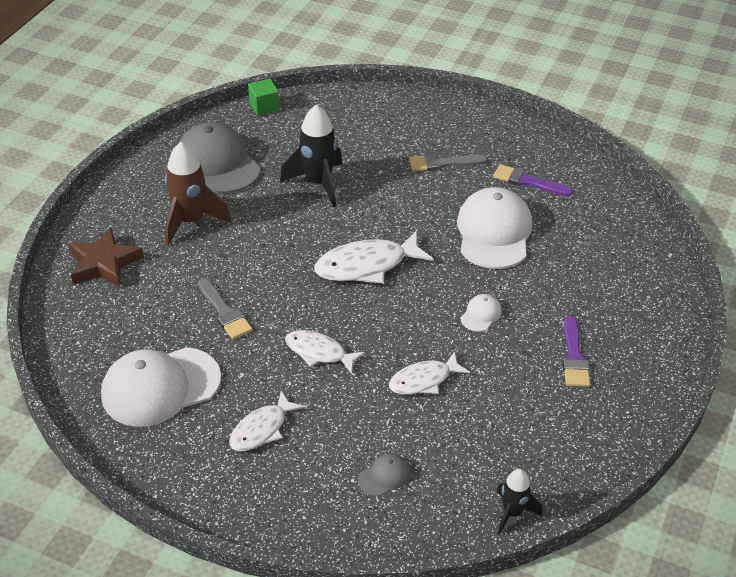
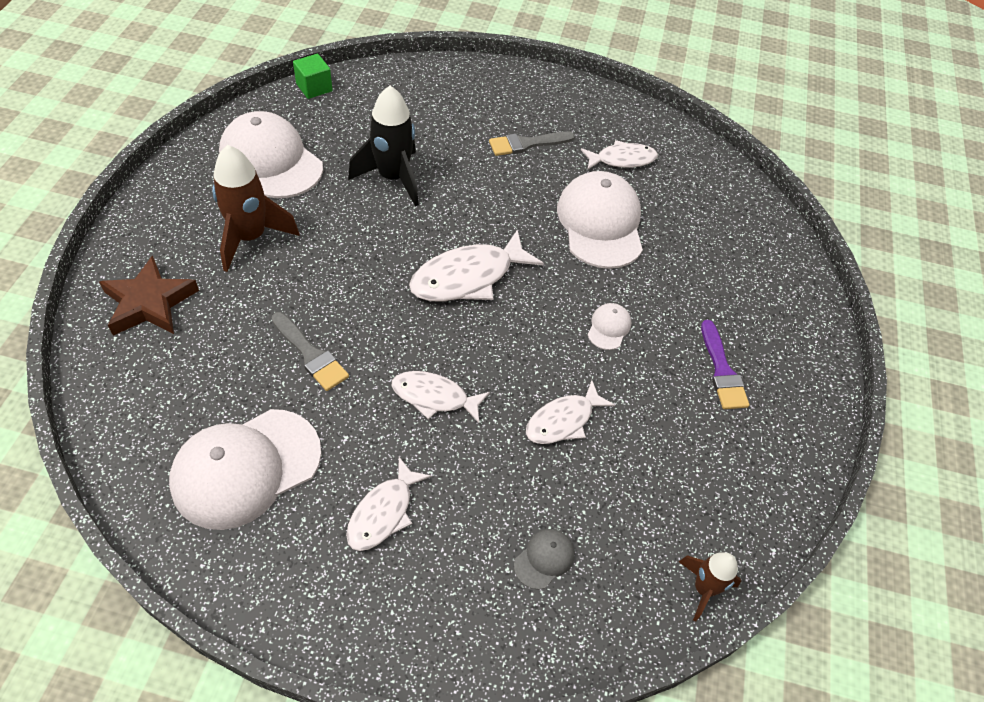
camera: 15 degrees left, 10 degrees up
(218, 163) = (271, 160): grey cap -> white cap
(512, 513) = (703, 588): black rocket -> brown rocket
(527, 181) = (622, 159): purple brush -> white fish

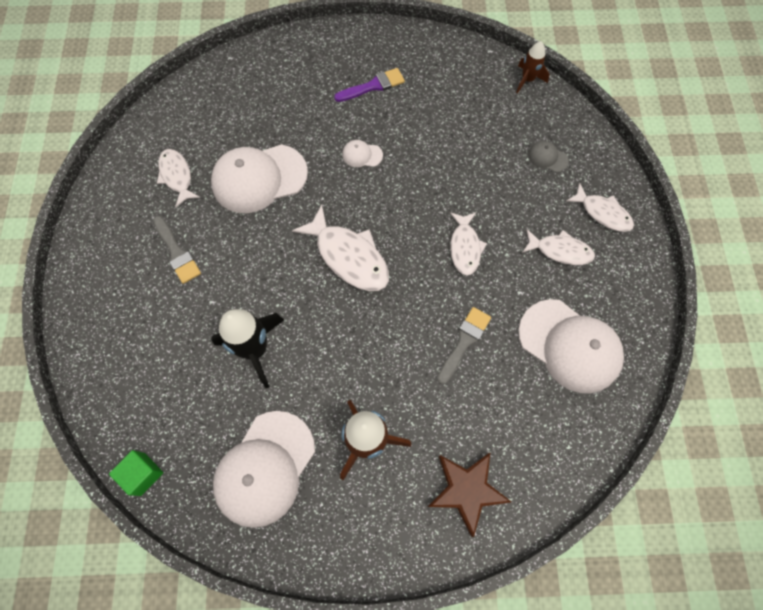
camera: 100 degrees left, 15 degrees up
(563, 420) = (450, 167): white fish -> white fish (602, 213)

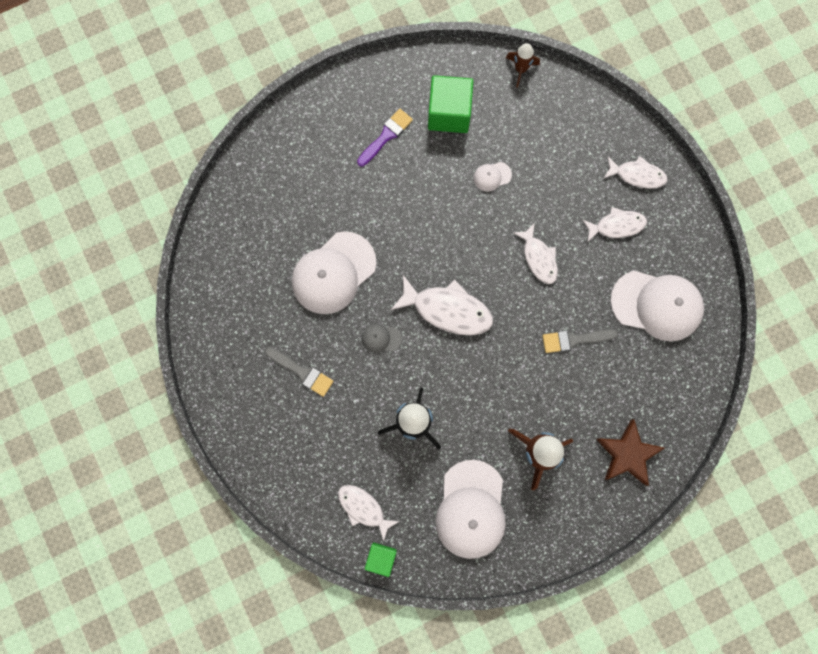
camera: 25 degrees left, 10 degrees up
(177, 176) = (260, 303): white fish -> white fish (363, 508)
(362, 155) = (411, 210): white cap -> white cap (492, 176)
(441, 90) = (449, 113): none -> green cube
(464, 342) = (574, 339): grey brush -> grey brush turned 105 degrees counterclockwise
(547, 157) = (570, 142): grey cap -> grey cap (381, 338)

